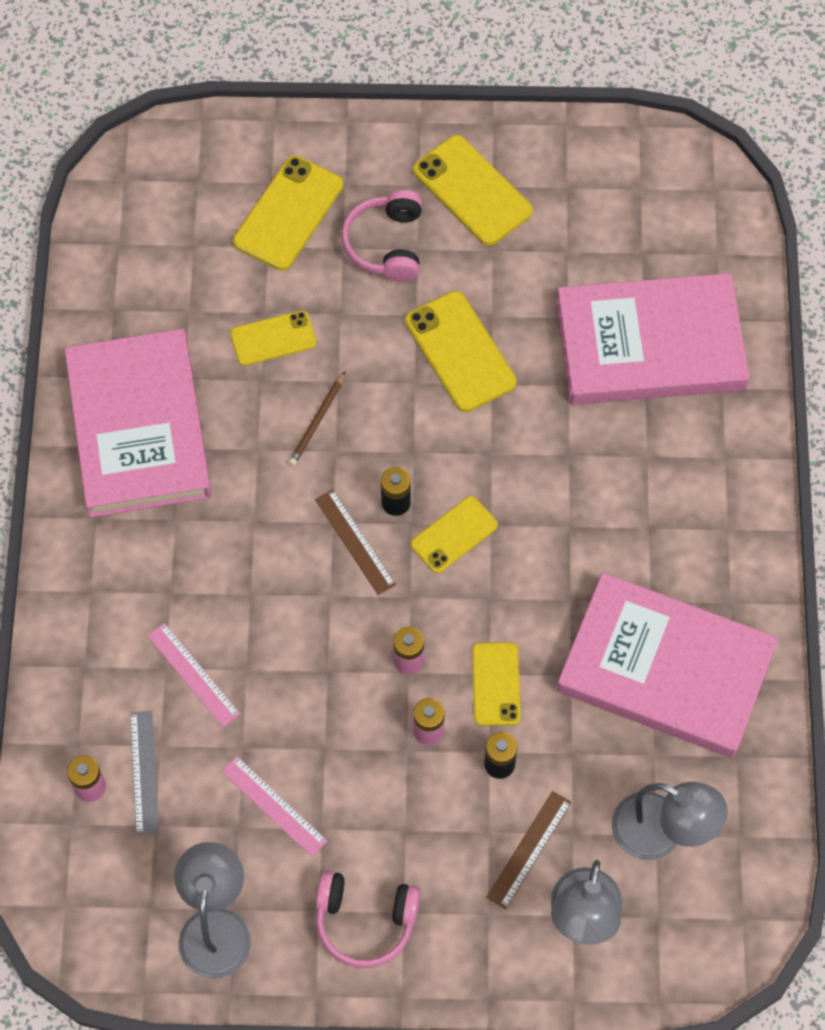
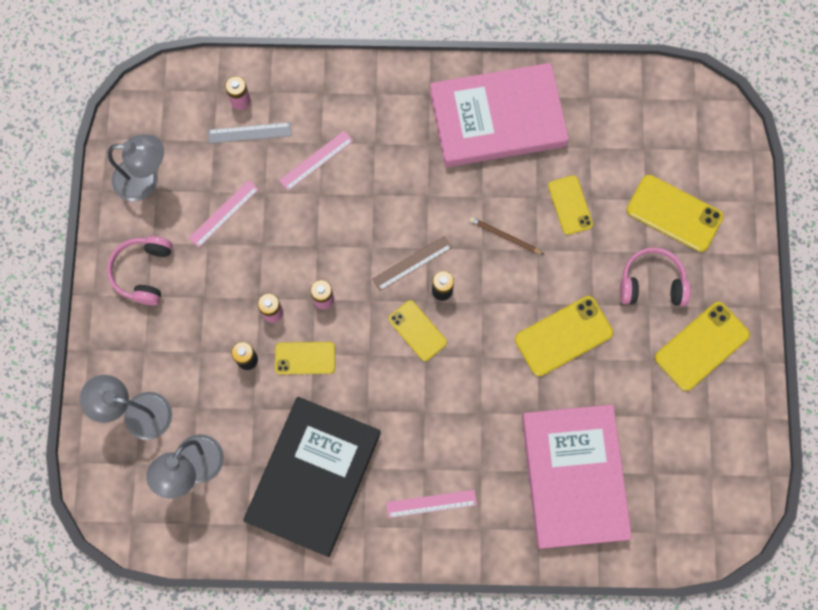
camera: 90 degrees right, 10 degrees up
(529, 849) = (186, 378): brown ruler -> none
(665, 669) = (313, 477): pink book -> black book
(694, 518) = (431, 503): none -> pink ruler

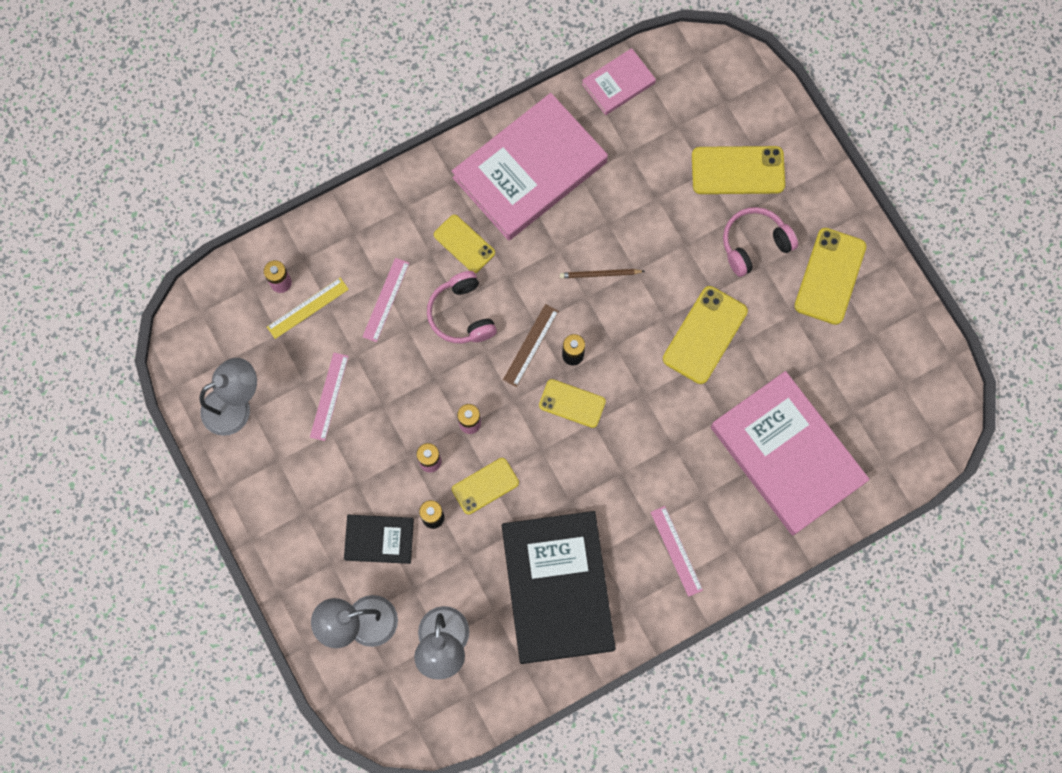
camera: 30 degrees left, 0 degrees up
(143, 272) = (286, 492): pink headphones -> pink headphones (461, 314)
(193, 352) = (379, 539): none -> black book
(249, 133) = (307, 308): grey ruler -> yellow ruler
(431, 503) = (676, 551): pink ruler -> pink ruler turned 75 degrees counterclockwise
(570, 205) = (641, 214): yellow phone -> yellow phone (464, 244)
(614, 86) = (618, 83): none -> pink book

